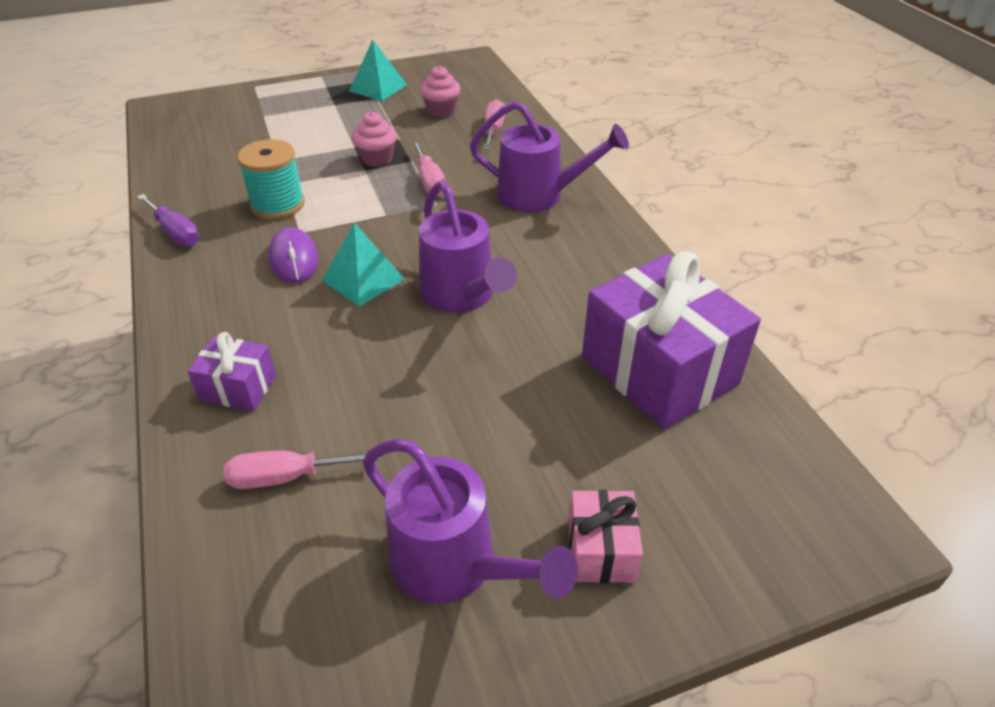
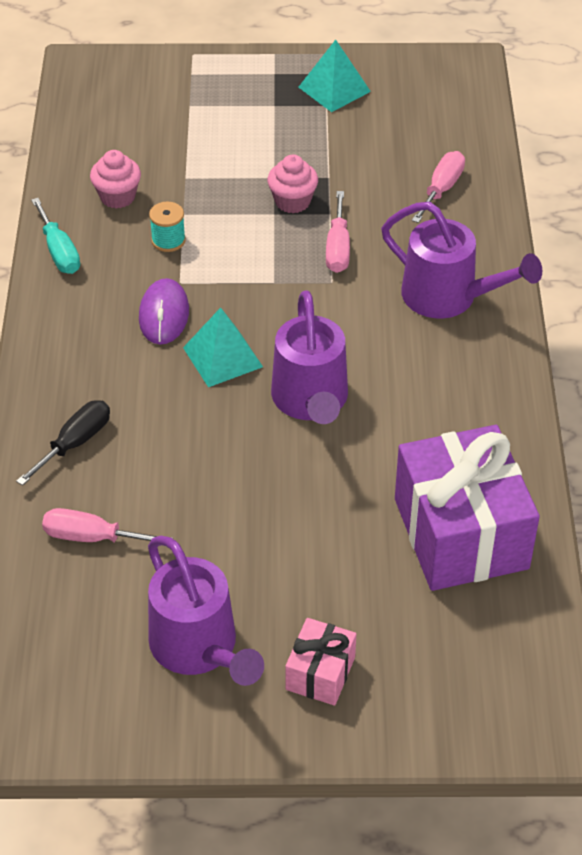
camera: 20 degrees right, 5 degrees up
(175, 232) = (59, 251): purple screwdriver -> turquoise screwdriver
(238, 387) = (75, 443): purple gift -> black screwdriver
(278, 205) = (168, 240): turquoise spool -> turquoise spool, size x0.59
(441, 111) = (394, 144): pink cupcake -> pink cupcake (117, 197)

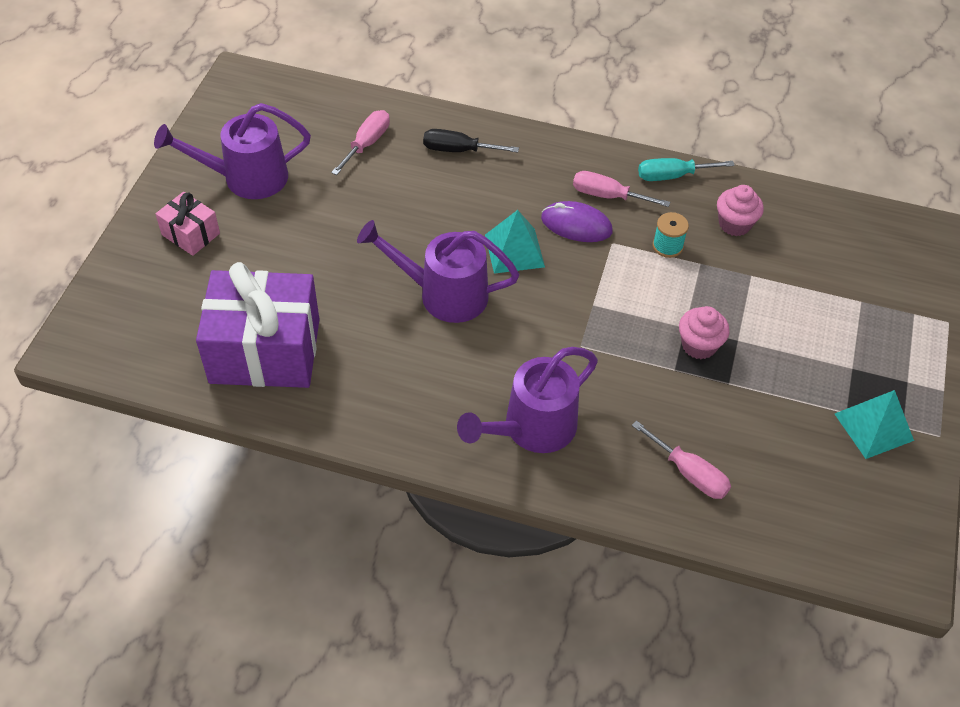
camera: 105 degrees right, 5 degrees up
(75, 443) = (458, 150): black screwdriver -> black screwdriver turned 135 degrees clockwise
(338, 248) = (624, 362): pink screwdriver -> pink screwdriver (607, 196)

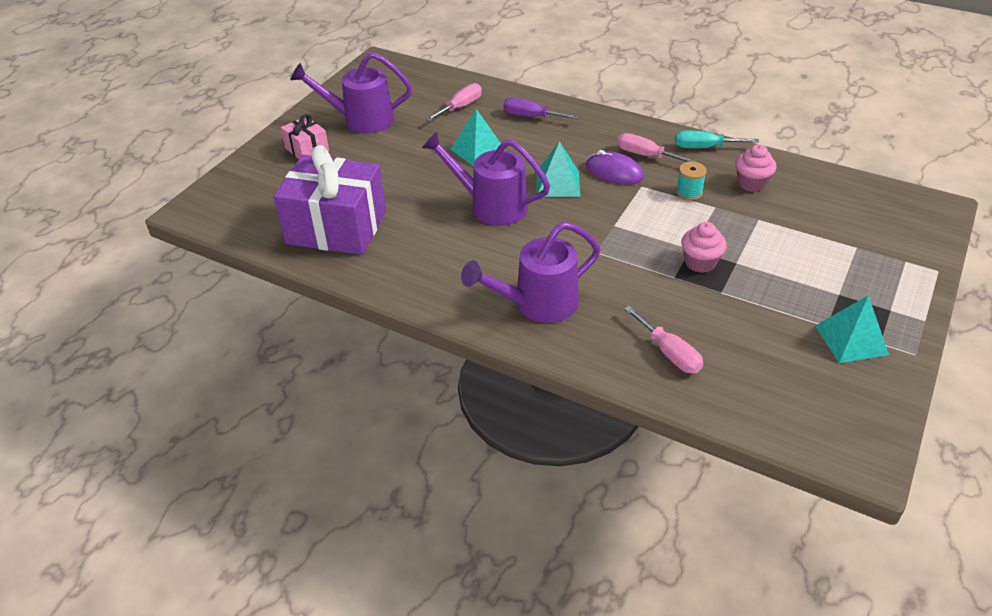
camera: 15 degrees right, 10 degrees down
(406, 210) = (478, 150): none -> turquoise pyramid
(458, 150) = (531, 117): black screwdriver -> purple screwdriver

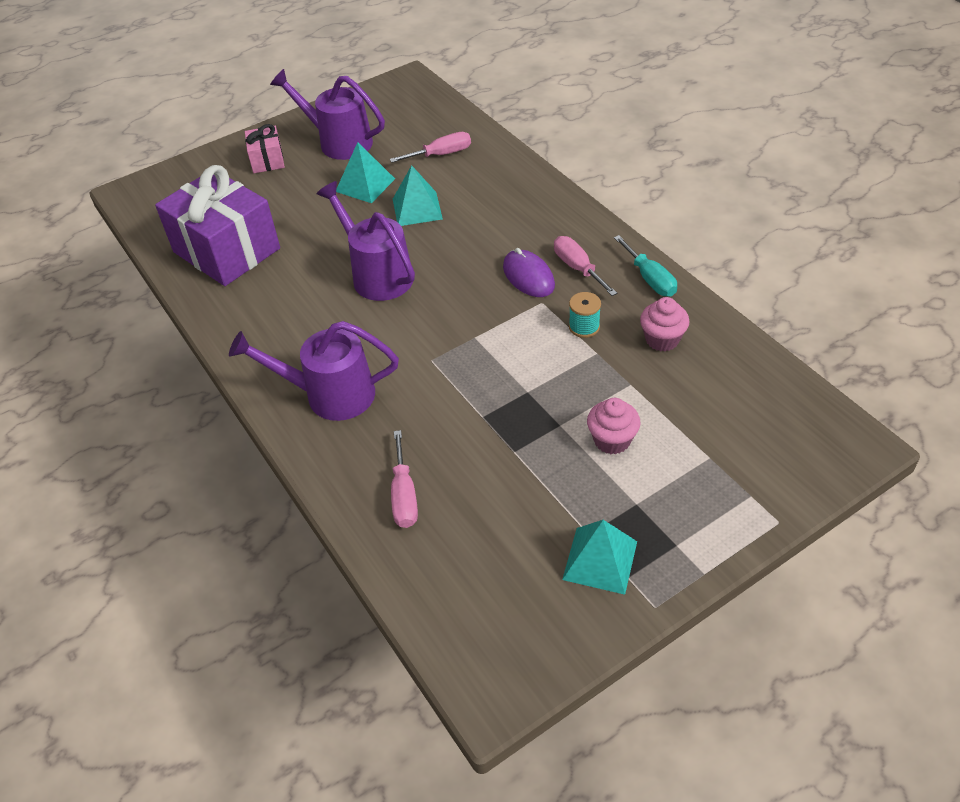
camera: 30 degrees right, 5 degrees up
(531, 117) = (500, 186): purple screwdriver -> none
(558, 183) = (461, 271): turquoise pyramid -> turquoise pyramid (365, 185)
(700, 262) = (523, 411): pink cupcake -> pink cupcake (612, 440)
(704, 147) = (650, 279): turquoise screwdriver -> turquoise screwdriver turned 150 degrees counterclockwise

